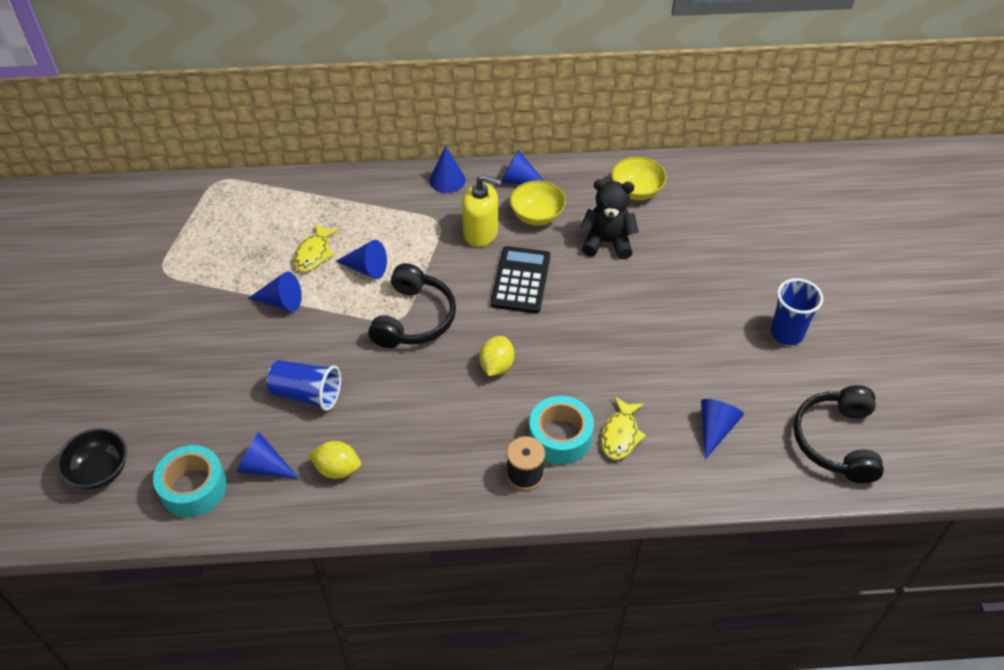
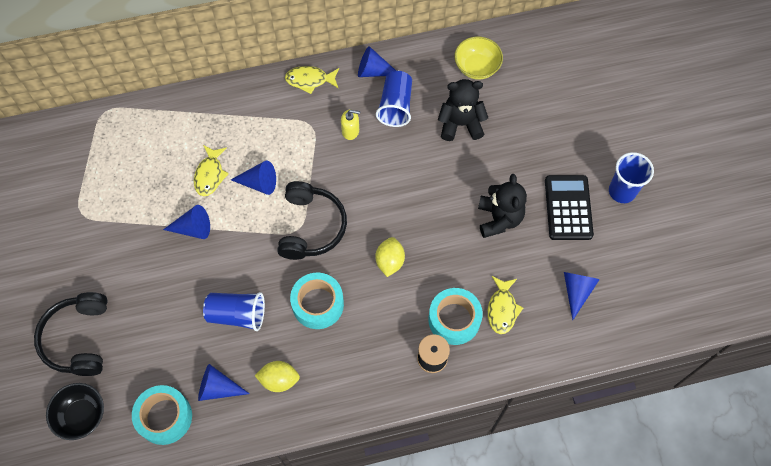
camera: 10 degrees left, 15 degrees up
(402, 397) = (318, 304): none -> turquoise tape
(447, 180) = (310, 80): blue cone -> yellow fish
(481, 233) = (350, 131): yellow soap dispenser -> yellow soap dispenser, size x0.58
(521, 280) = (394, 174): black calculator -> black calculator (568, 208)
(537, 216) = (395, 106): yellow bowl -> blue cup
(634, 341) = (499, 219): none -> black teddy bear
(836, 441) = (673, 286): black headphones -> black headphones (78, 338)

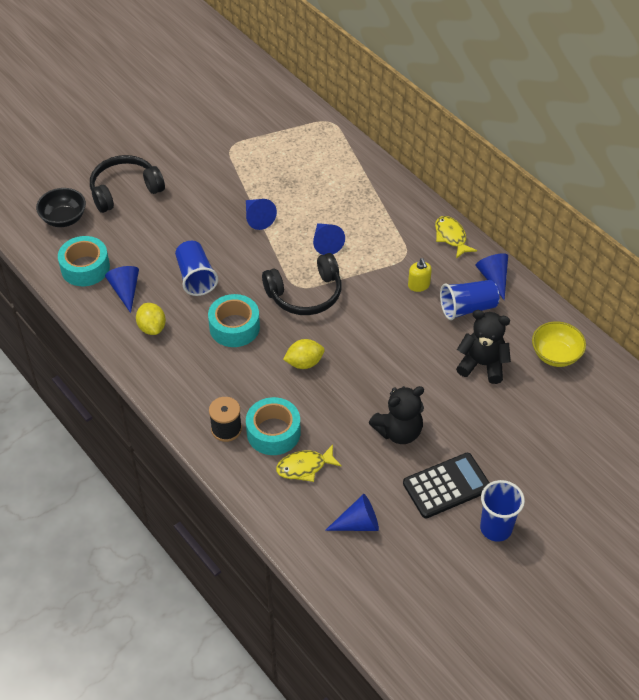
camera: 65 degrees right, 15 degrees down
(210, 175) = (313, 208): yellow fish -> none
(460, 124) = (482, 365): black teddy bear -> black teddy bear turned 45 degrees counterclockwise

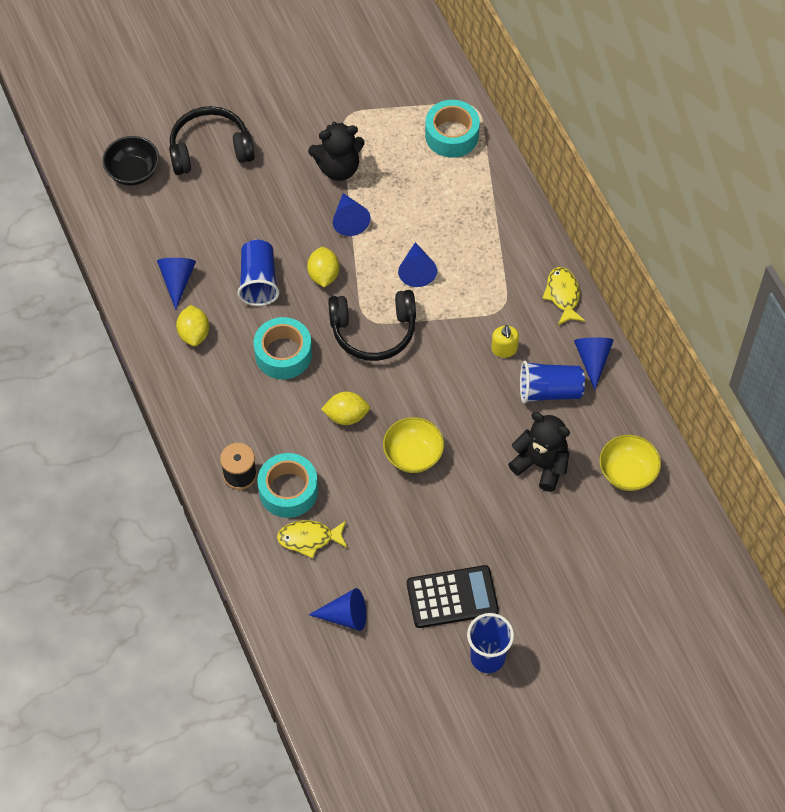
camera: 15 degrees right, 10 degrees up
(85, 268) = (141, 241): turquoise tape -> turquoise tape (452, 135)
(249, 262) = (323, 275): none -> yellow lemon
(372, 380) = (413, 455): none -> yellow bowl
(398, 431) = (422, 522): black teddy bear -> black teddy bear (338, 168)

